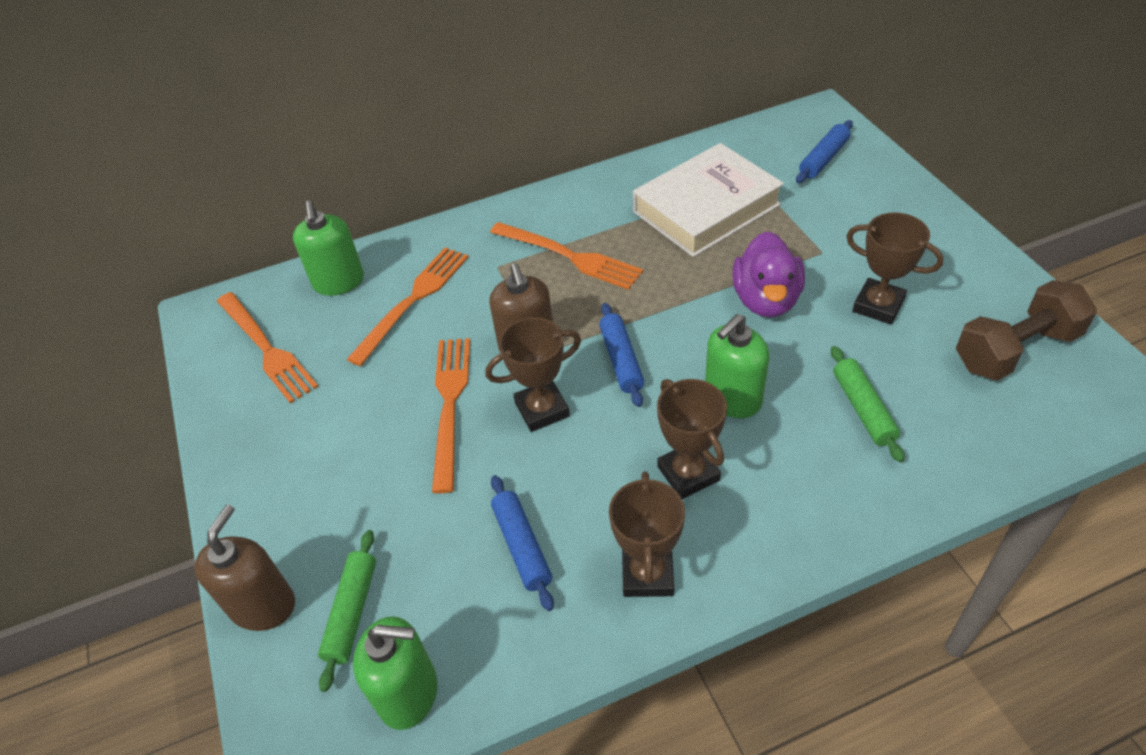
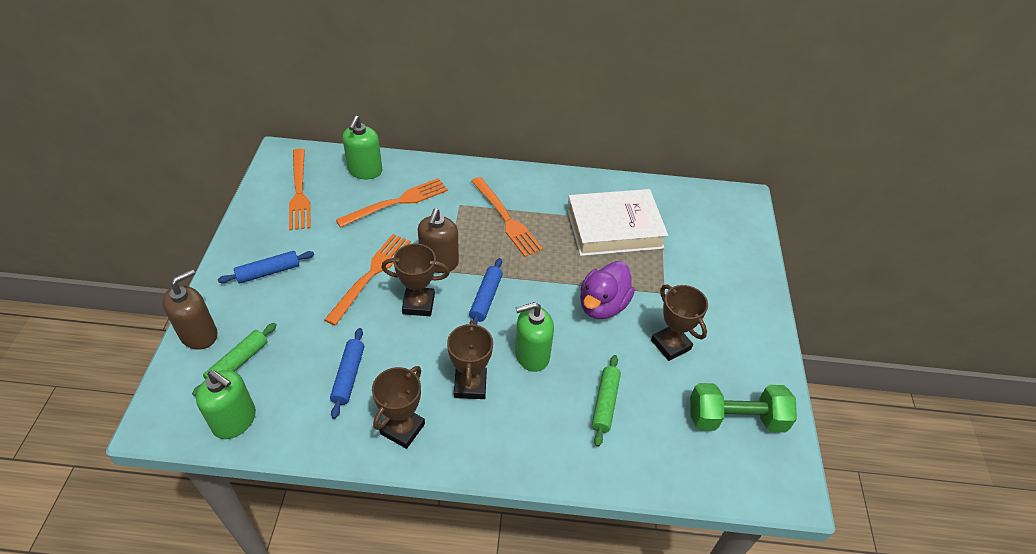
camera: 20 degrees right, 0 degrees up
(823, 159) = (718, 231): blue rolling pin -> blue rolling pin (268, 272)
(1015, 350) = (735, 419): brown dumbbell -> green dumbbell

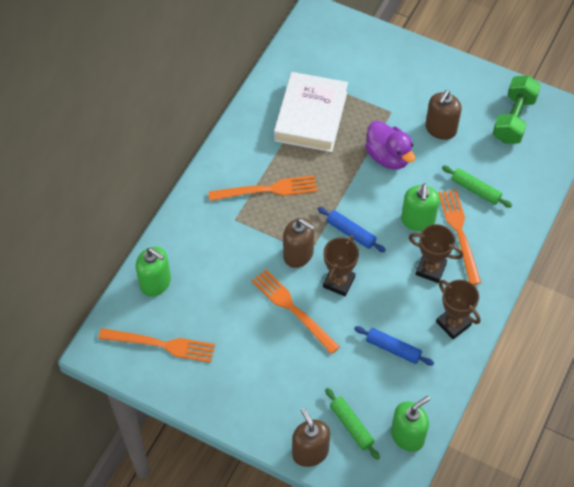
camera: 65 degrees left, 10 degrees up
(268, 272) = (257, 388): blue rolling pin -> none
(397, 202) = (211, 267): orange fork -> orange fork (459, 232)
(670, 345) = (440, 129): brown trophy -> brown soap dispenser

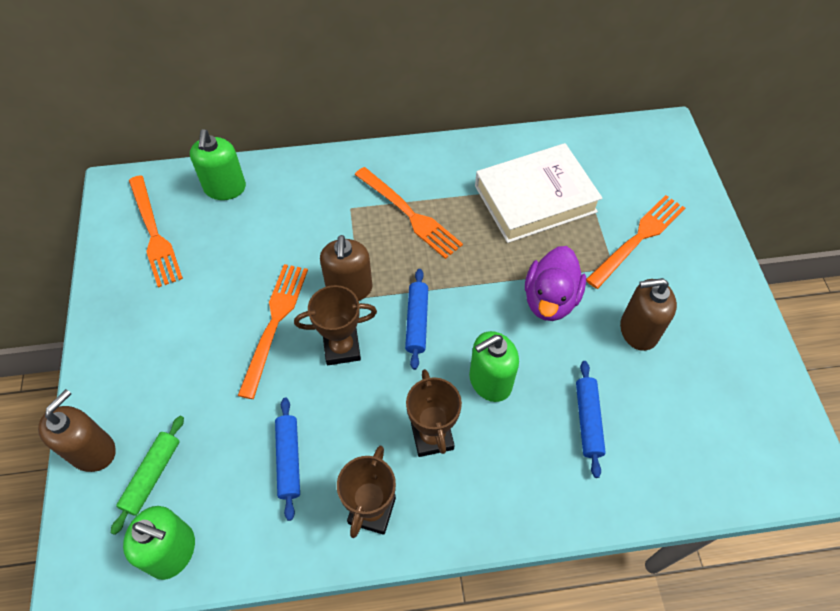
camera: 55 degrees right, 0 degrees up
(459, 232) = (510, 438): orange fork -> orange fork (638, 238)
(475, 190) = (588, 420): green rolling pin -> blue rolling pin
(514, 119) = (732, 404): green dumbbell -> none

